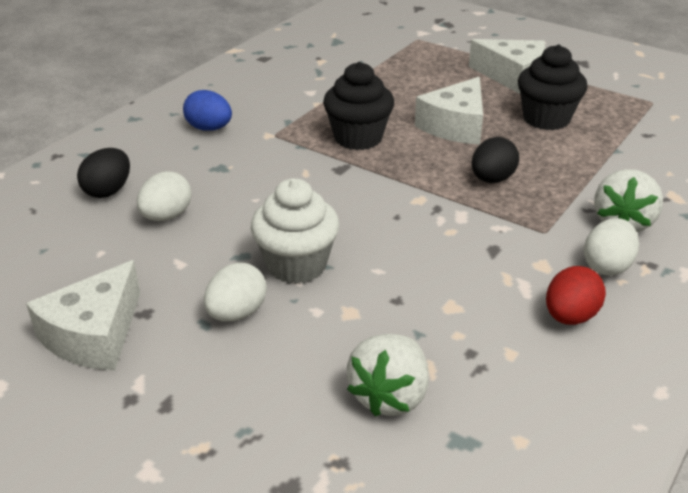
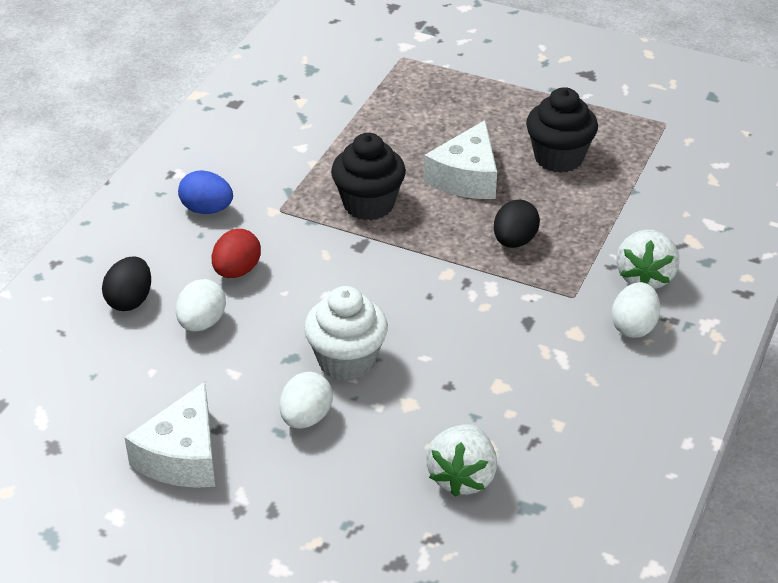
camera: 10 degrees left, 5 degrees up
(512, 76) = (515, 102): white cheese -> none
(570, 316) = (605, 382): red egg -> red egg (237, 271)

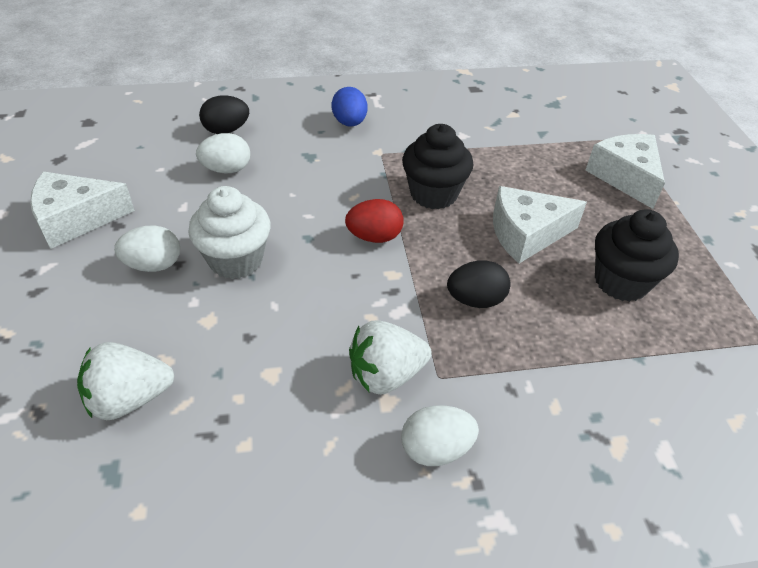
camera: 55 degrees right, 5 degrees up
(237, 271) = (296, 162): red egg -> red egg (374, 237)
(449, 88) = (625, 177): none -> white cheese
(645, 277) = (520, 425): white strawberry -> white strawberry (386, 375)

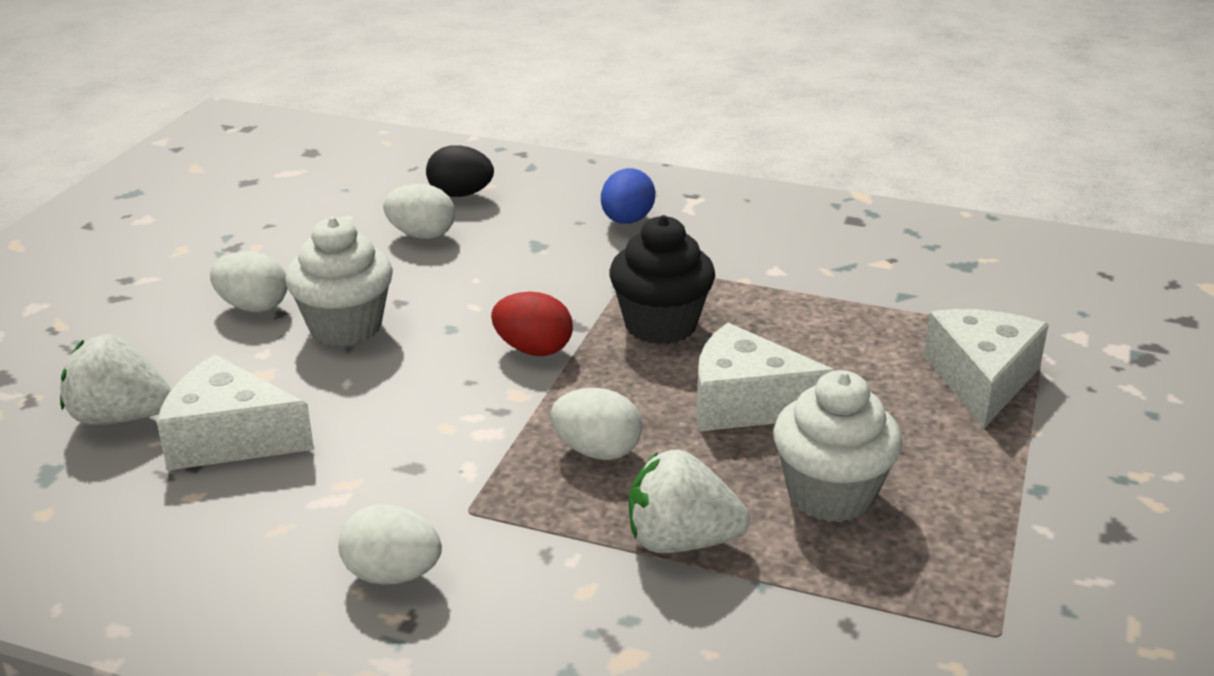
camera: 30 degrees right, 15 degrees down
(76, 219) = (214, 243): white cheese -> white cheese (229, 438)
(386, 375) = (406, 487): white strawberry -> white strawberry (681, 542)
(475, 300) = (597, 451): black egg -> white egg
(621, 282) = (830, 495): black cupcake -> white cupcake

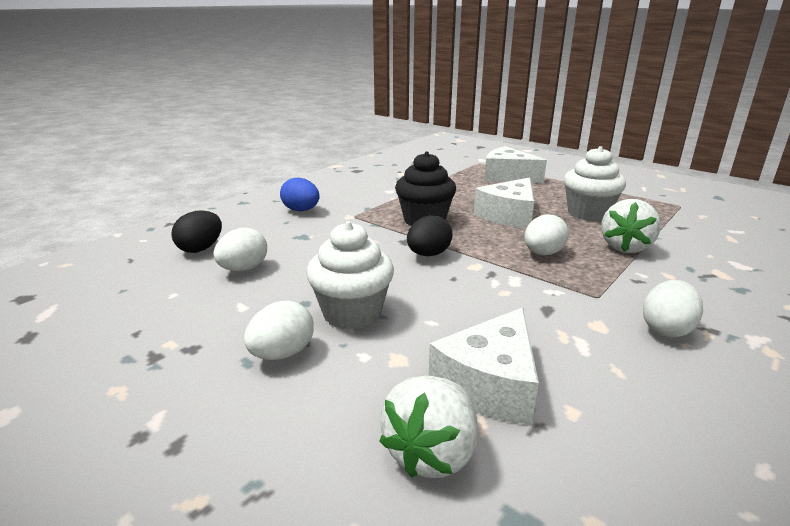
camera: 70 degrees left, 5 degrees down
(533, 349) = (428, 254): red egg -> black egg

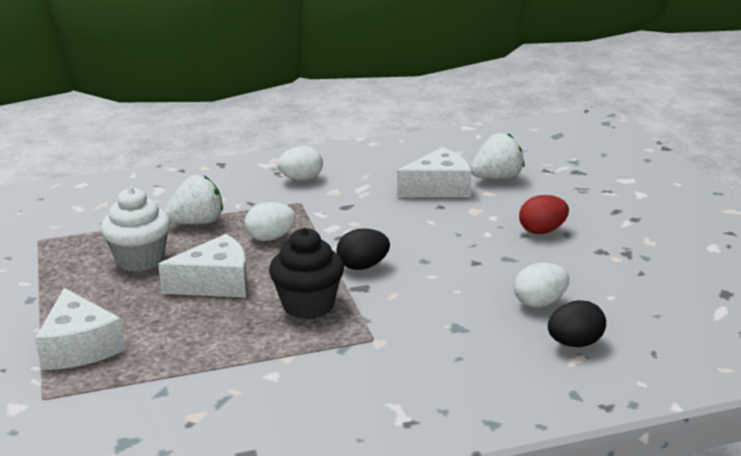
camera: 145 degrees left, 0 degrees up
(282, 353) = (542, 231): white egg -> red egg
(301, 210) = (425, 372): blue egg -> none
(352, 313) = (478, 240): white cupcake -> none

